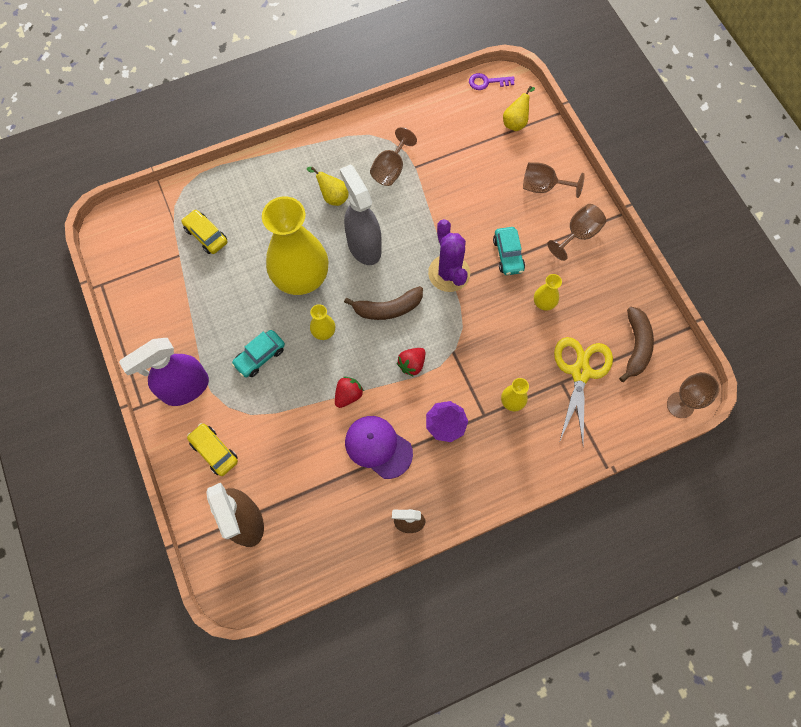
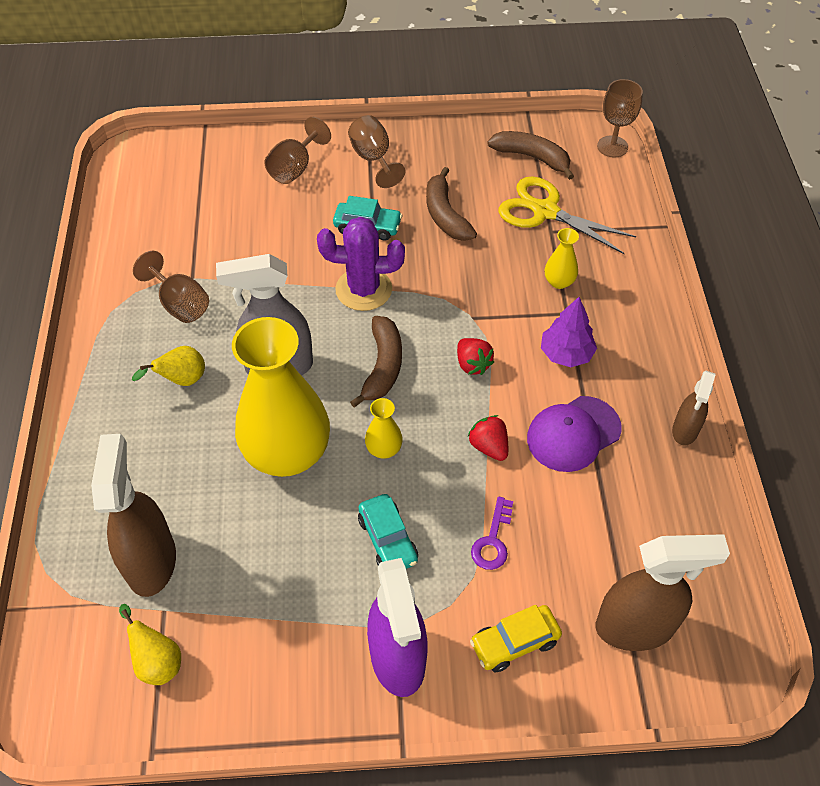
camera: 70 degrees left, 15 degrees down
(206, 235) = (151, 561): yellow car -> brown spray bottle
(487, 82) = (117, 172): purple key -> purple key (492, 540)
(516, 122) = (192, 164): yellow pear -> yellow pear (157, 661)
(544, 303) = (445, 215): yellow vase -> brown banana

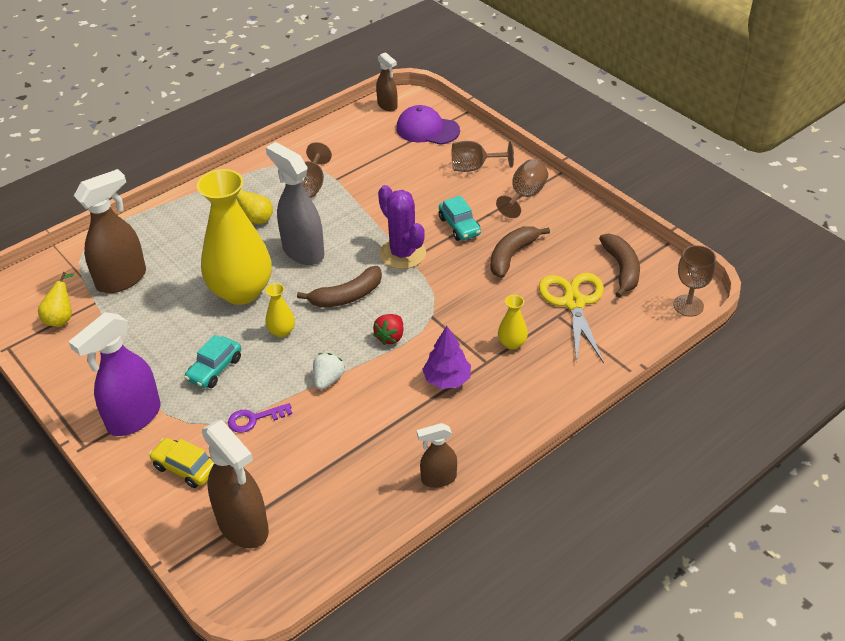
camera: 55 degrees right, 10 degrees down
(122, 174) = (387, 106): none -> brown spray bottle
(489, 446) = (328, 380): red strawberry -> white strawberry
(573, 434) = (378, 417): purple cap -> purple cap (427, 129)

